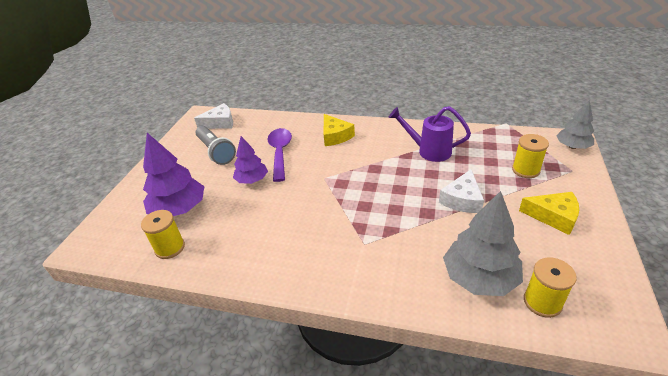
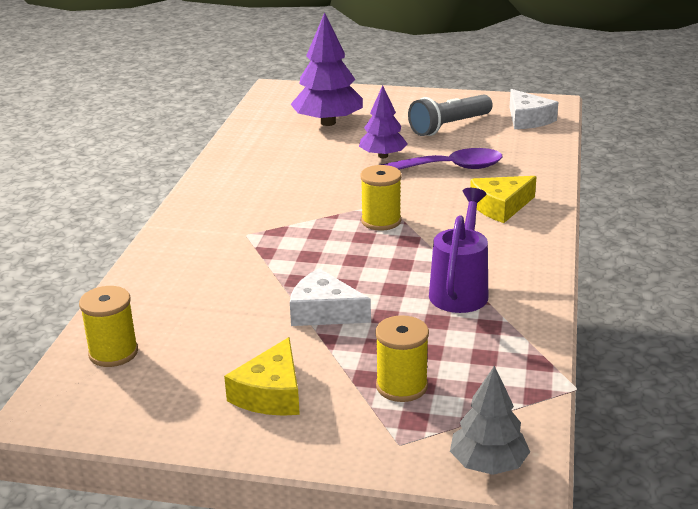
camera: 85 degrees right, 10 degrees down
(170, 248) = (264, 128): yellow spool -> yellow spool (381, 221)
(479, 278) = (166, 311): grey tree -> none

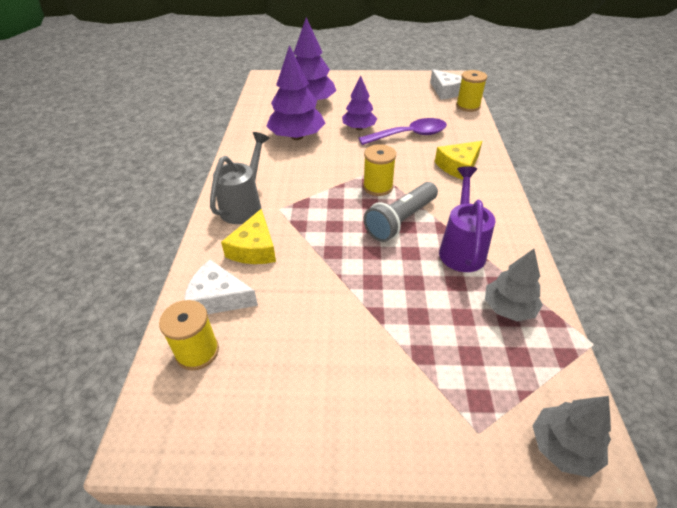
camera: 10 degrees left, 15 degrees up
(204, 228) = (244, 205): none -> grey watering can
(271, 394) = (348, 384): yellow cheese -> yellow cheese (254, 248)
(295, 160) = (297, 137): none -> purple tree
(324, 312) = (364, 283): white cheese -> white cheese (218, 298)
(401, 386) = (455, 360): yellow spool -> yellow spool (468, 106)
(449, 126) = (396, 100): grey flashlight -> grey flashlight (401, 220)
(490, 349) = (508, 308): none -> grey tree

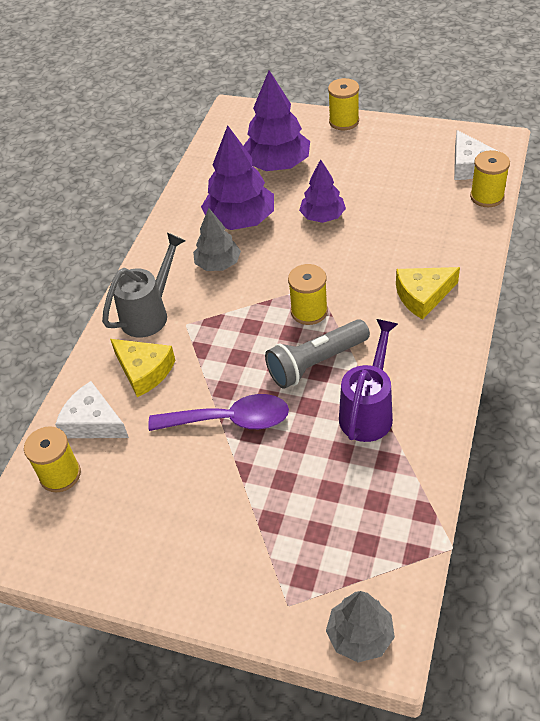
camera: 20 degrees right, 5 degrees up
(254, 248) = (144, 371): yellow cheese -> yellow cheese turned 75 degrees counterclockwise
(348, 76) = (344, 121): none -> yellow spool
(409, 135) = (382, 237): purple spoon -> purple spoon (229, 420)
(508, 308) = (383, 491): grey tree -> grey tree (218, 264)

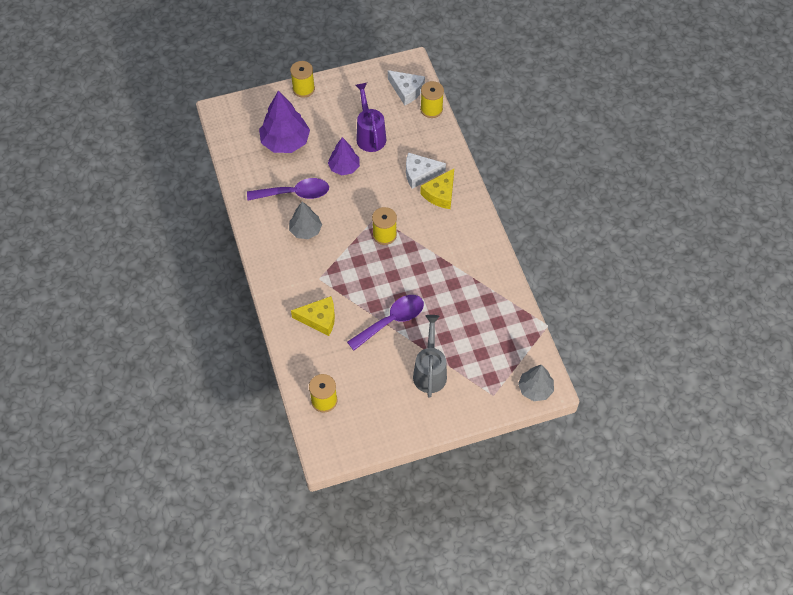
camera: 40 degrees left, 10 degrees up
(93, 422) = (316, 363): white cheese -> white cheese (420, 173)
(149, 313) = (291, 283): grey watering can -> grey watering can (430, 371)
(240, 220) = (294, 193): purple tree -> purple spoon
(316, 363) = (412, 264): grey flashlight -> none
(368, 411) = (460, 277): purple watering can -> purple watering can (370, 135)

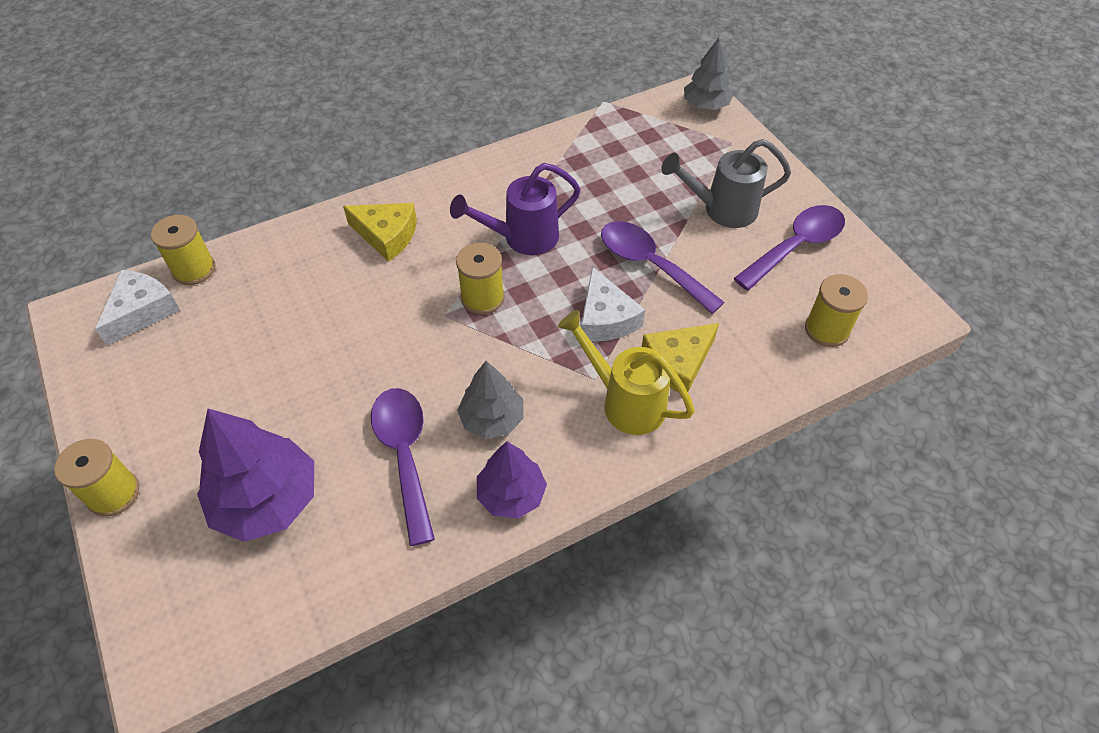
camera: 100 degrees left, 5 degrees down
(301, 289) = (625, 401): none -> yellow watering can
(319, 319) = (678, 363): yellow cheese -> yellow cheese turned 120 degrees counterclockwise
(344, 167) = (334, 381): purple tree -> purple tree (511, 494)
(370, 135) = (253, 352): purple watering can -> purple watering can (522, 238)
(390, 404) = (796, 247): none -> purple spoon
(420, 173) = (344, 267): white cheese -> white cheese (605, 318)

